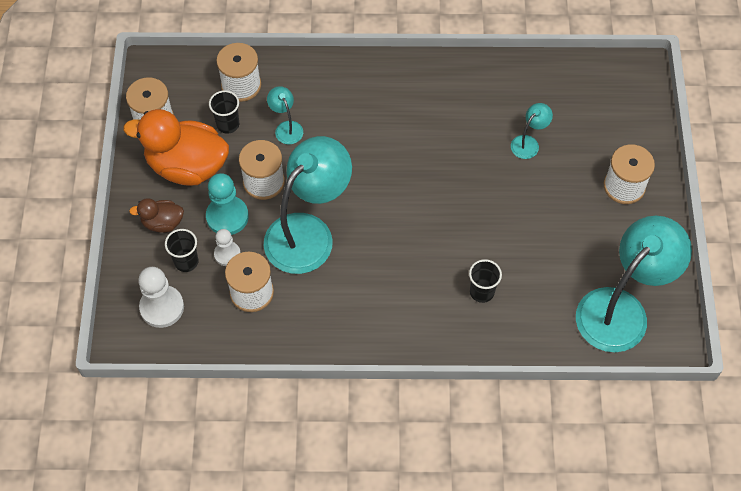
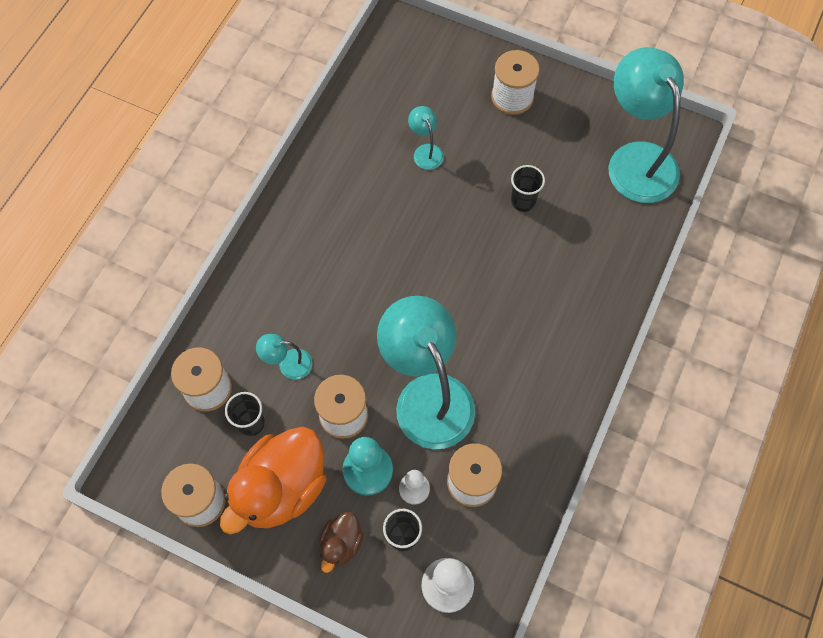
camera: 65 degrees left, 5 degrees up
(482, 292) = (568, 265): black cup -> black cup (523, 201)

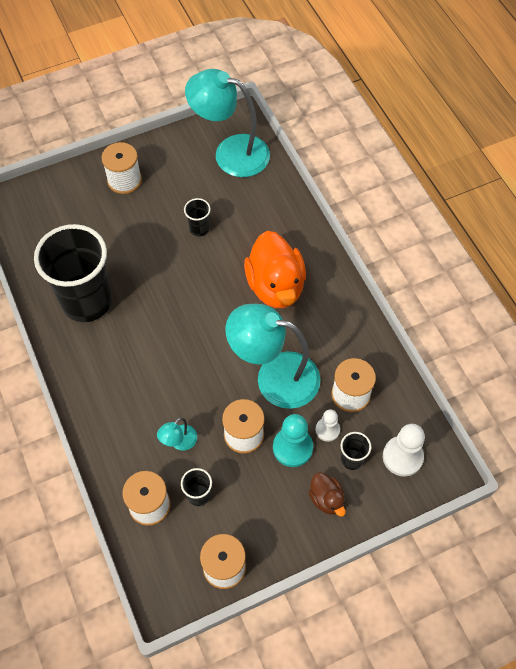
camera: 50 degrees left, 5 degrees down
(281, 488) = (259, 508): orange duck -> orange duck (275, 286)
(358, 172) = (87, 301): none -> black cup
(425, 151) = (112, 253): turquoise lamp -> none

